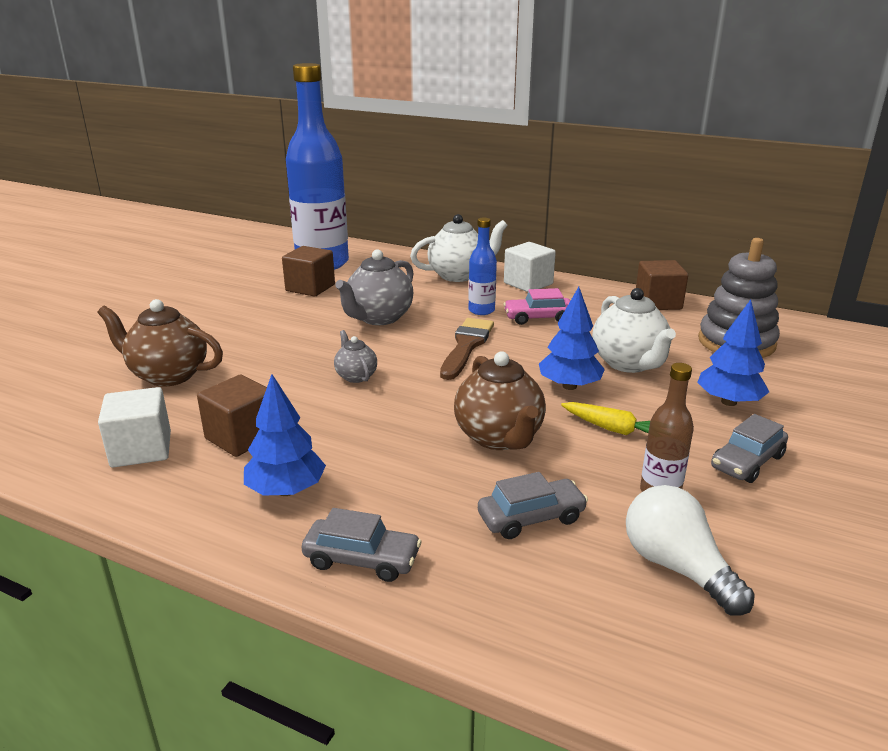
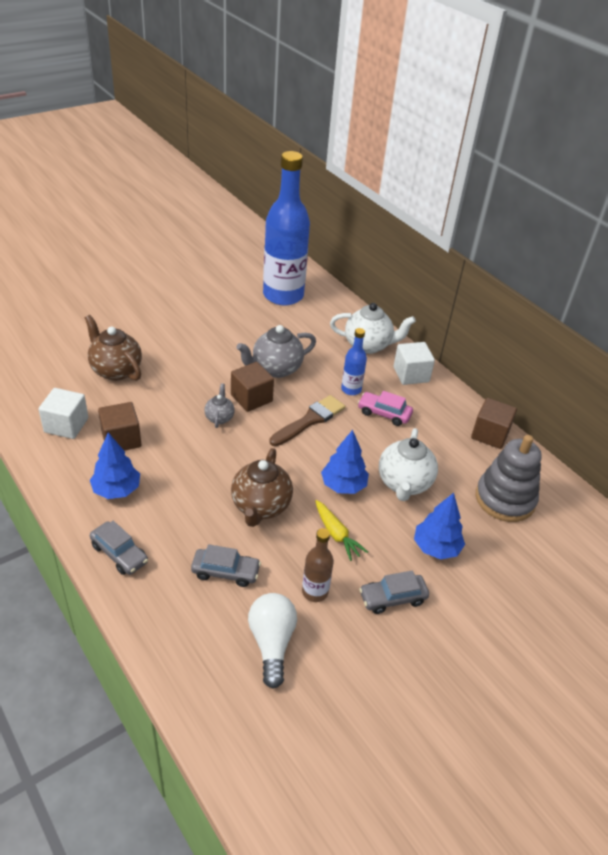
camera: 25 degrees right, 15 degrees up
(310, 288) = (255, 319): brown cube -> brown cube (251, 398)

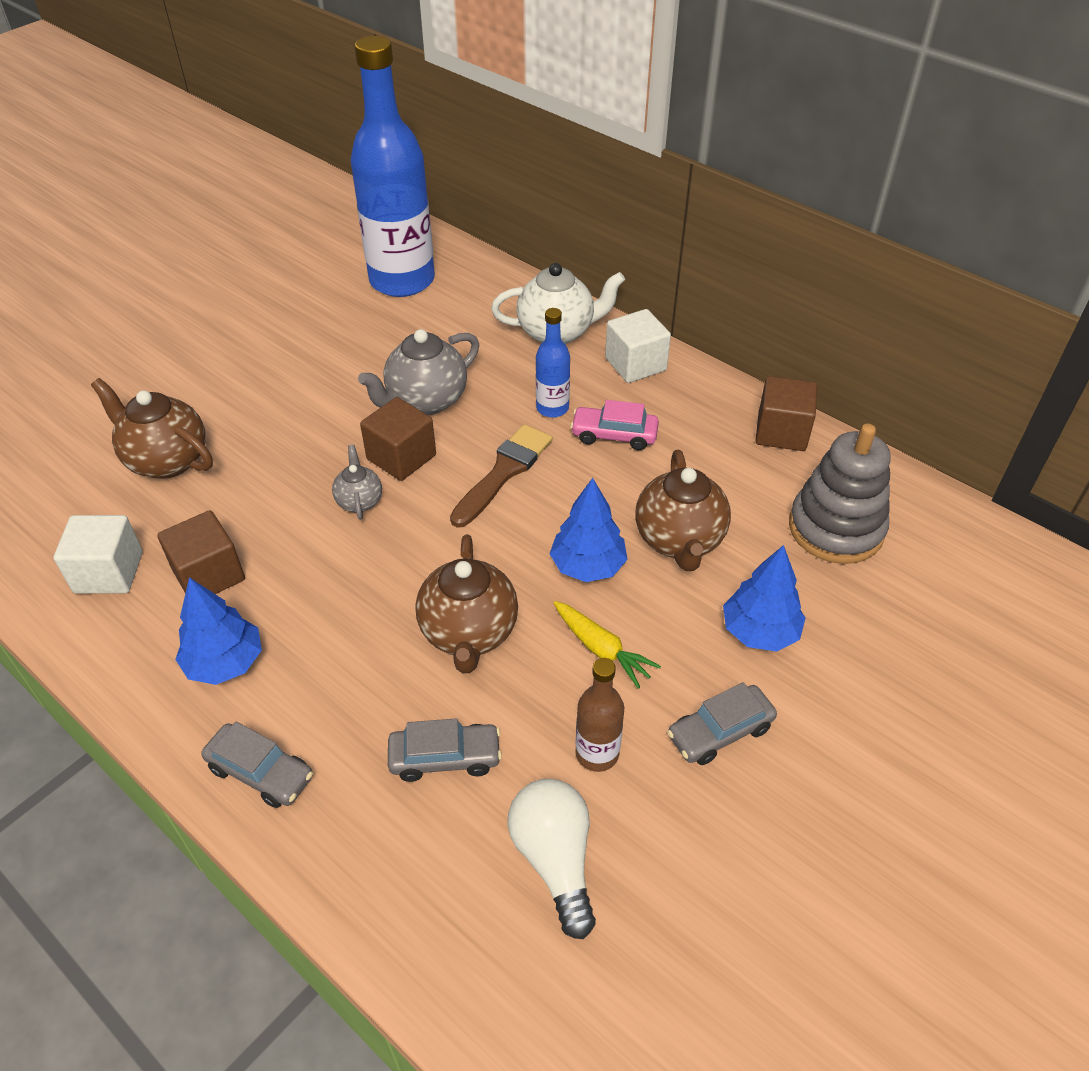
camera: 10 degrees left, 5 degrees up
(404, 484) = (679, 541): white teapot -> brown teapot

